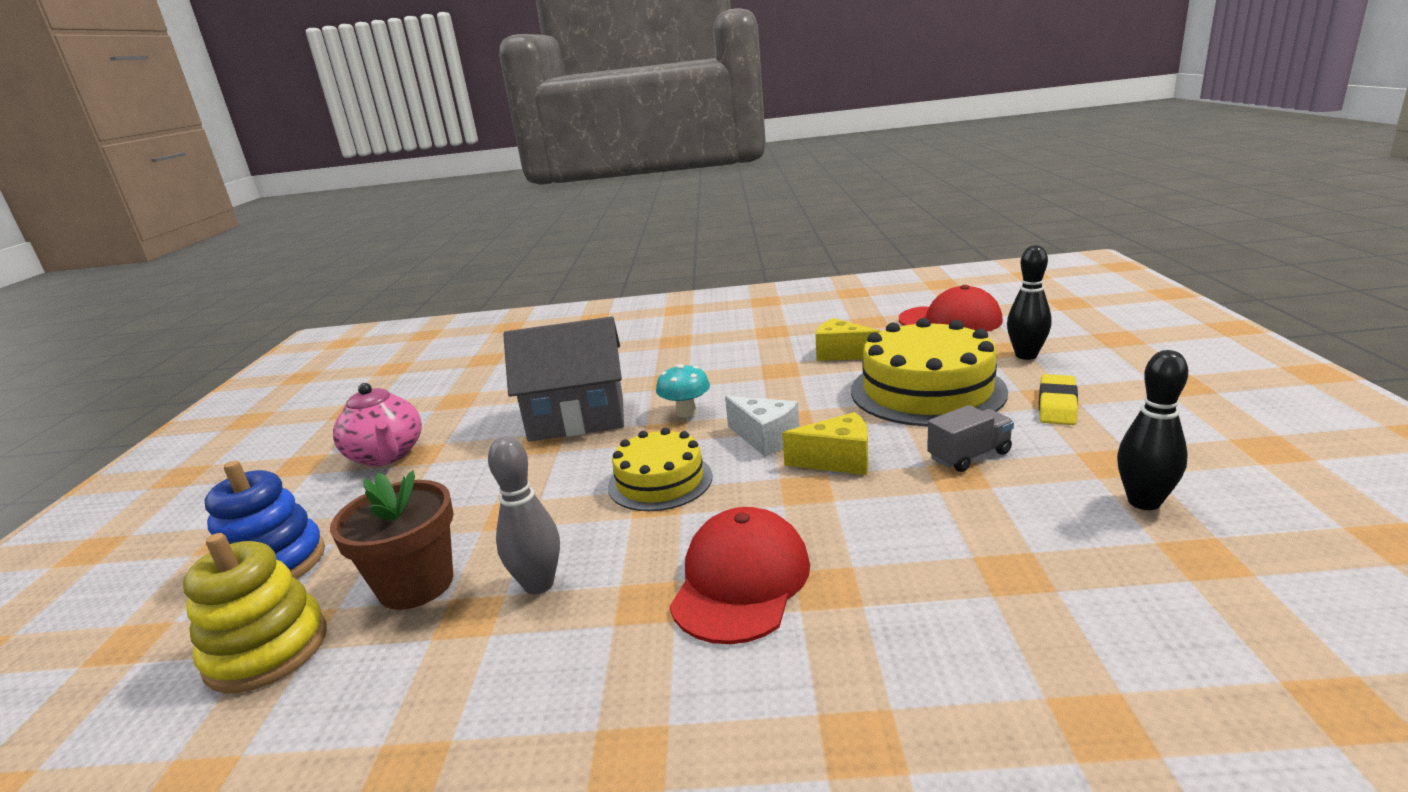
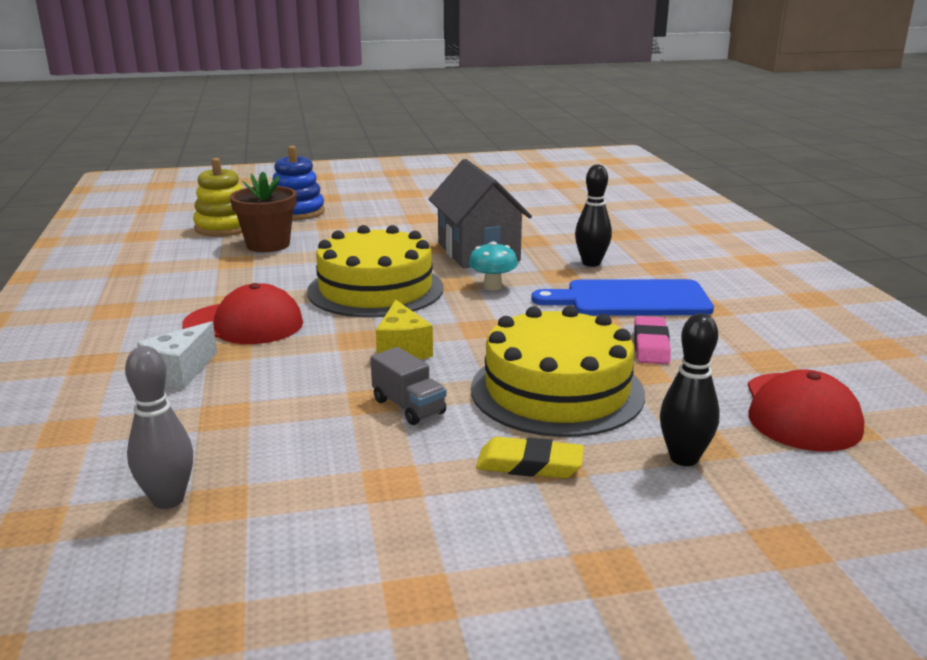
camera: 75 degrees right, 0 degrees up
(387, 456) = (418, 210): pink teapot -> none
(539, 584) = (258, 272): grey bowling pin -> grey bowling pin (168, 500)
(660, 481) = (375, 289): yellow cake -> yellow cake, size x1.66
(745, 355) = (631, 299): none -> blue cutting board
(765, 438) = (444, 319): white cheese -> white cheese (179, 372)
(841, 354) = (651, 345): yellow cheese -> pink eraser
(1144, 502) = (311, 487): black bowling pin -> black bowling pin (591, 263)

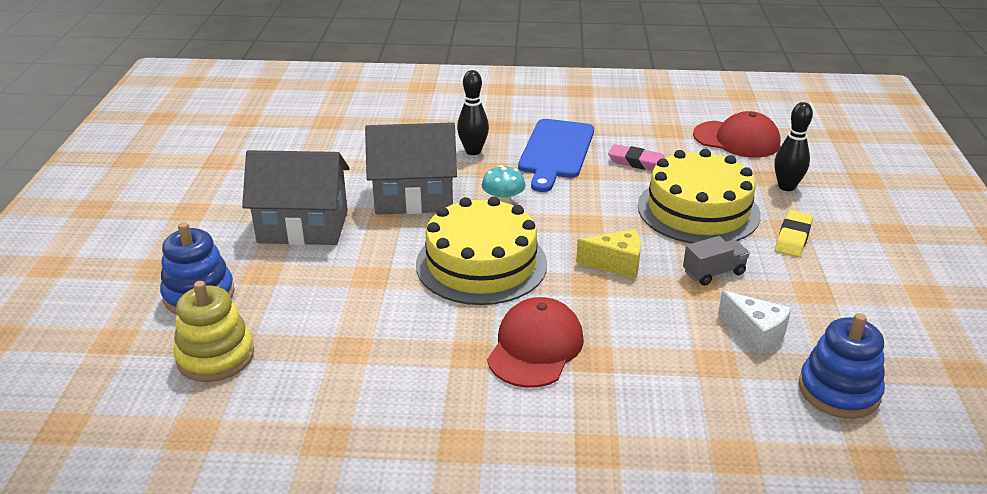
camera: 75 degrees left, 10 degrees up
(168, 500) = (839, 391): grey bowling pin -> blue stacking toy
(179, 372) = (632, 389): white cheese -> white cheese (755, 334)
(268, 245) = (309, 323): brown flower pot -> none
(404, 224) = (303, 227): none -> grey house

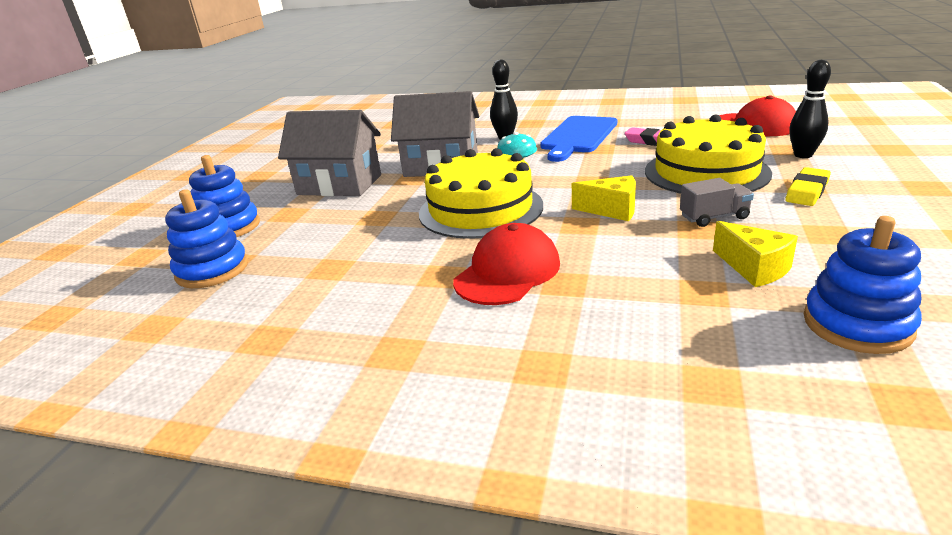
camera: 15 degrees right, 5 degrees down
(215, 356) = (212, 270): yellow stacking toy -> blue stacking toy
(755, 334) = (754, 268): white cheese -> yellow cheese

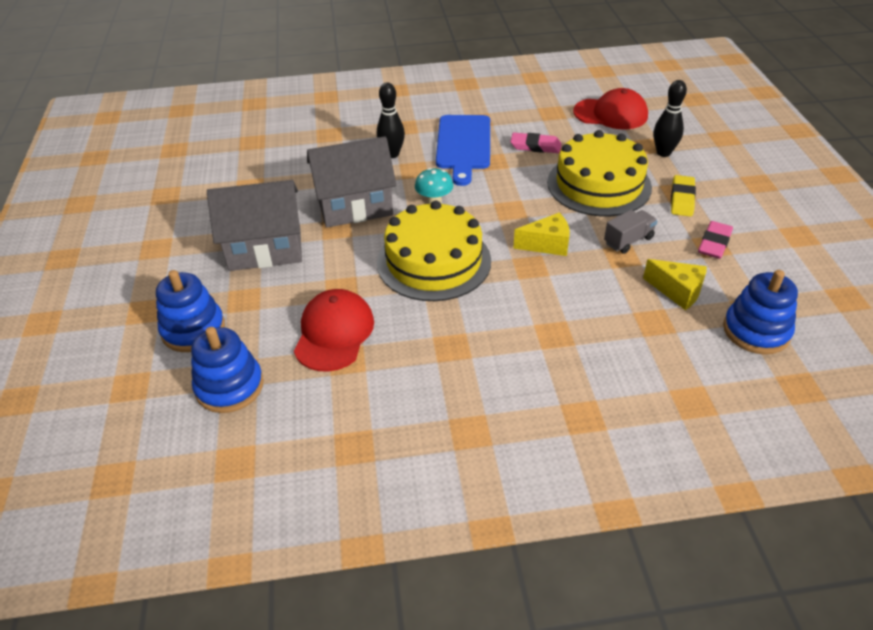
camera: 25 degrees left, 15 degrees up
(507, 272) = (504, 332): red cap -> red cap (334, 333)
(833, 232) = (714, 243): none -> pink eraser

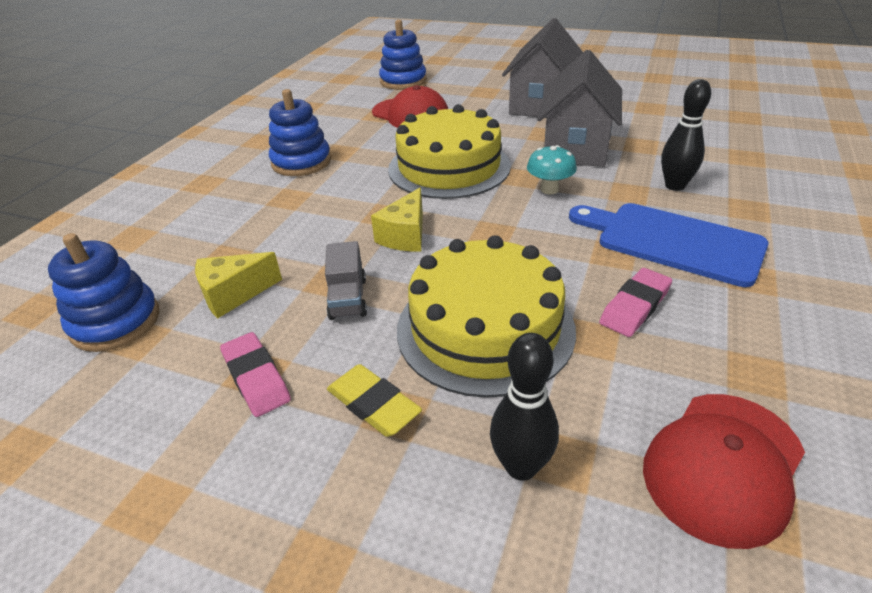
camera: 120 degrees right, 5 degrees down
(193, 329) = (469, 76): blue stacking toy -> blue stacking toy (301, 162)

